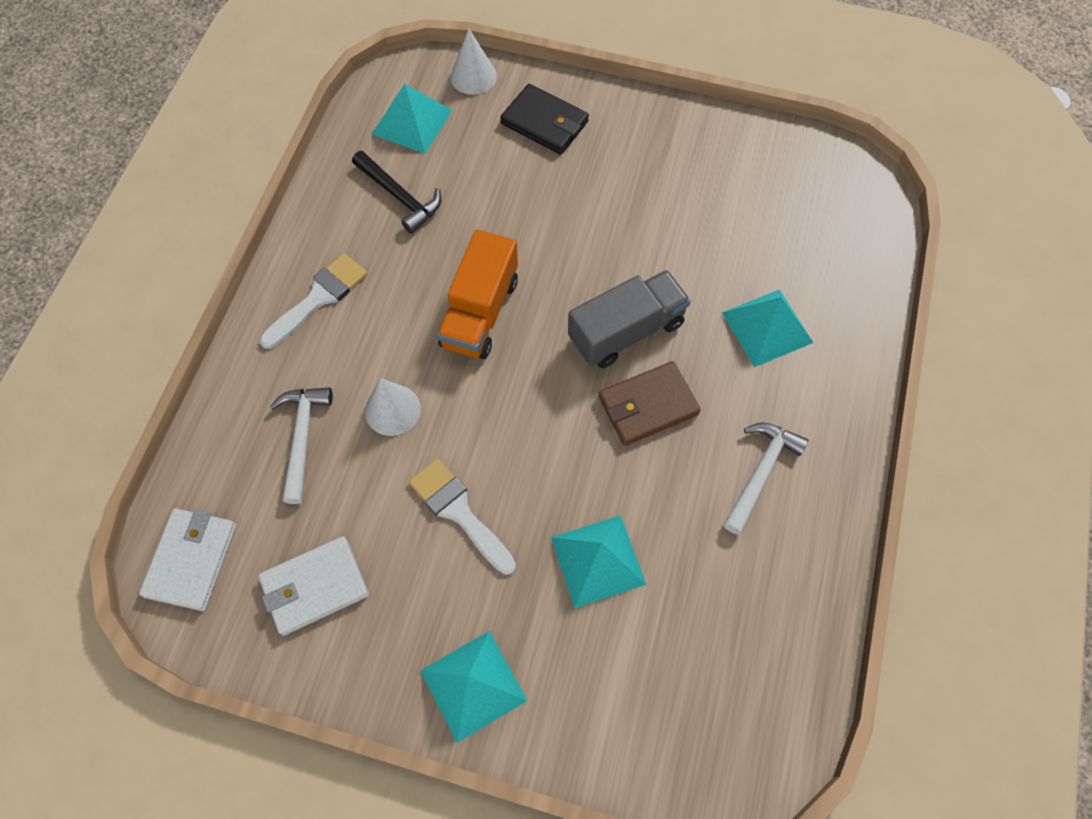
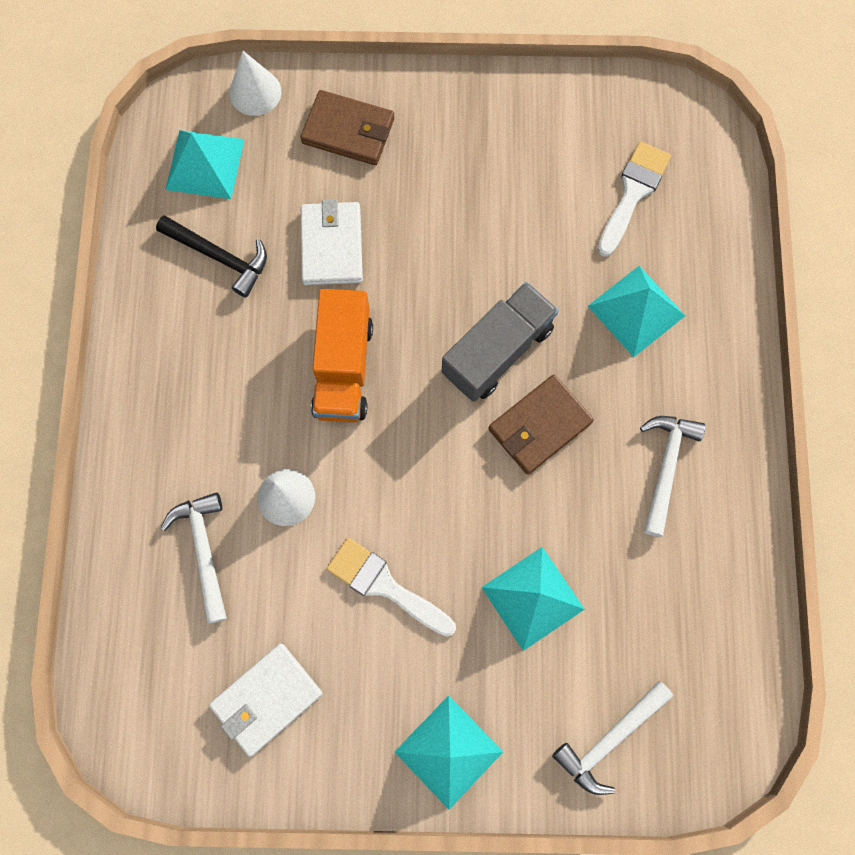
camera: 15 degrees left, 10 degrees up
(191, 560) = (135, 706): white wallet -> white wallet (332, 245)
(319, 298) = (171, 394): white brush -> white brush (633, 193)
(544, 123) = (348, 131): black wallet -> brown wallet
(637, 718) = (609, 740): none -> white hammer

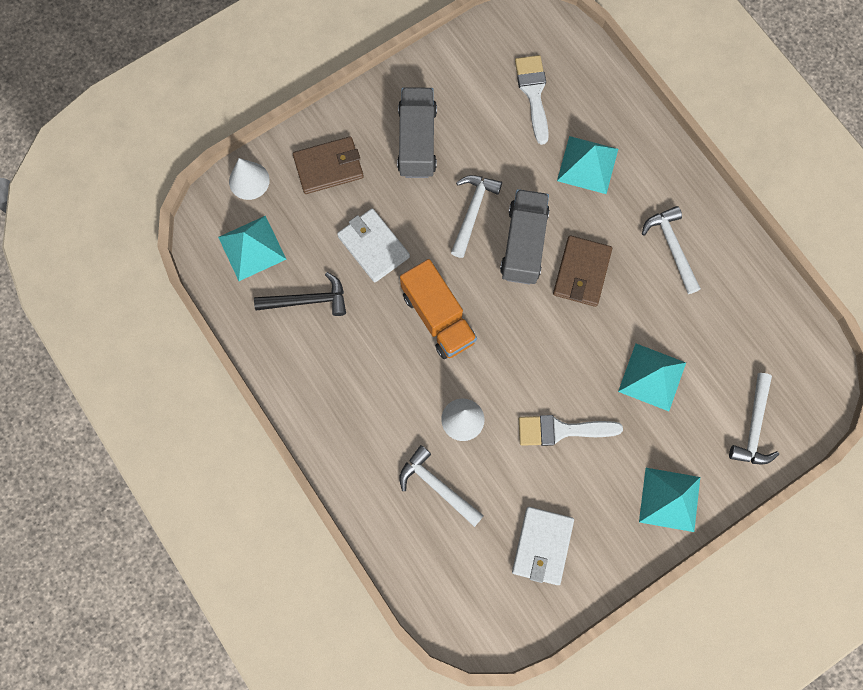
camera: 35 degrees left, 0 degrees up
(463, 164) = (417, 141): none -> grey truck
(468, 278) = (472, 211): none -> white hammer

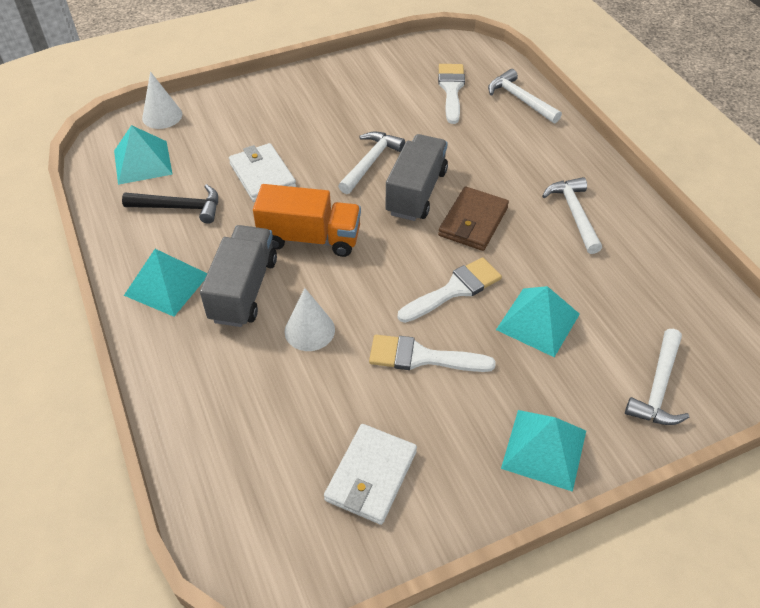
camera: 10 degrees right, 25 degrees down
(329, 167) = (241, 115): brown wallet -> none
(417, 141) = (331, 108): grey truck -> grey truck (243, 290)
(437, 486) = (259, 391): white hammer -> white hammer (520, 99)
(438, 317) = (310, 238): orange truck -> orange truck turned 60 degrees counterclockwise
(577, 354) = (454, 289): none -> white brush
(587, 165) = (495, 142): turquoise pyramid -> turquoise pyramid (167, 284)

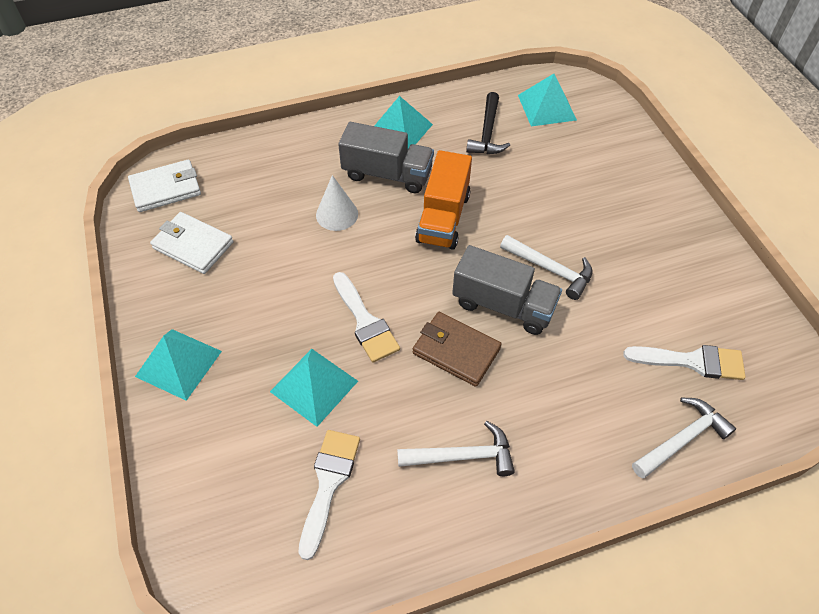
camera: 95 degrees right, 5 degrees up
(162, 116) = (613, 115): white cone -> none
(262, 175) = (529, 185): white wallet -> white wallet (166, 189)
(421, 357) = (293, 287): white brush -> white brush (328, 483)
(658, 388) = (212, 477): white hammer -> none

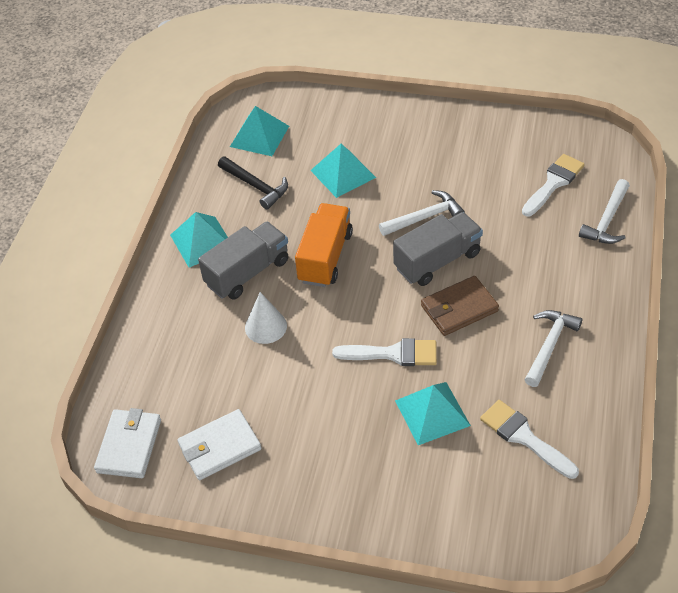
camera: 55 degrees left, 5 degrees down
(179, 363) = (347, 502): turquoise pyramid -> turquoise pyramid (343, 173)
(443, 218) = (325, 257): orange truck -> orange truck turned 120 degrees counterclockwise
(682, 439) = (607, 220): white hammer -> white hammer turned 150 degrees counterclockwise

